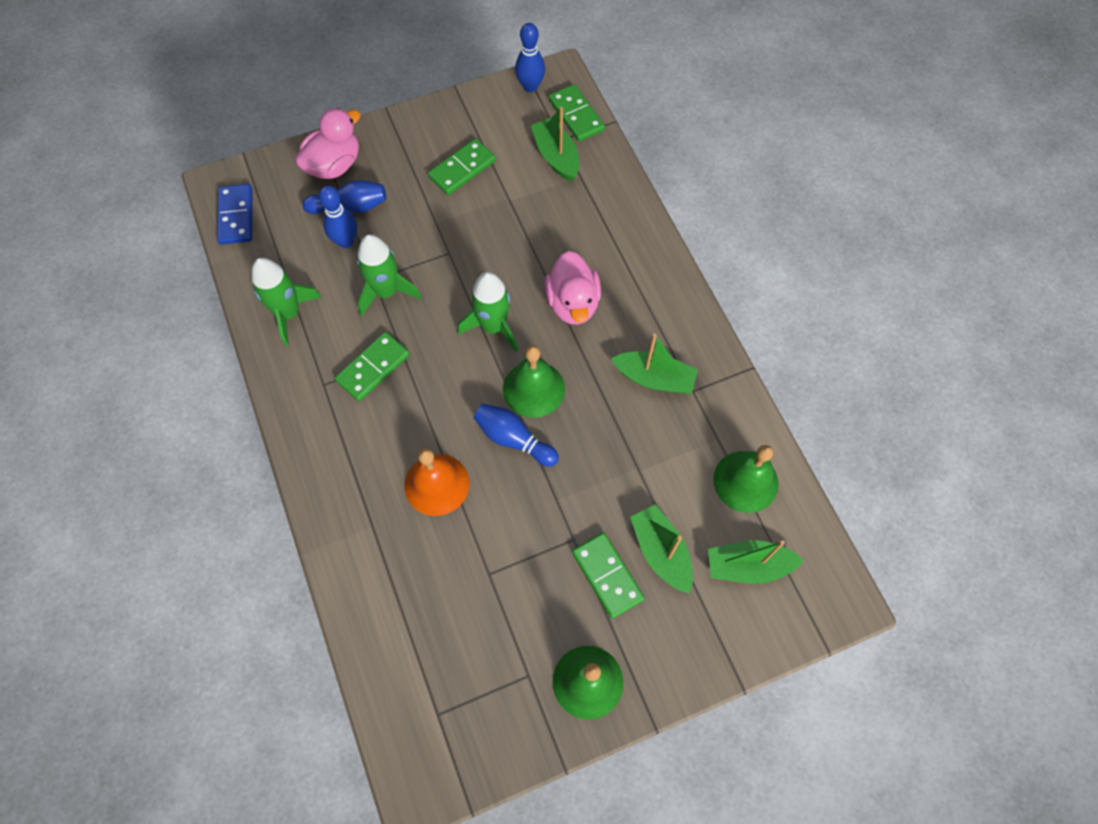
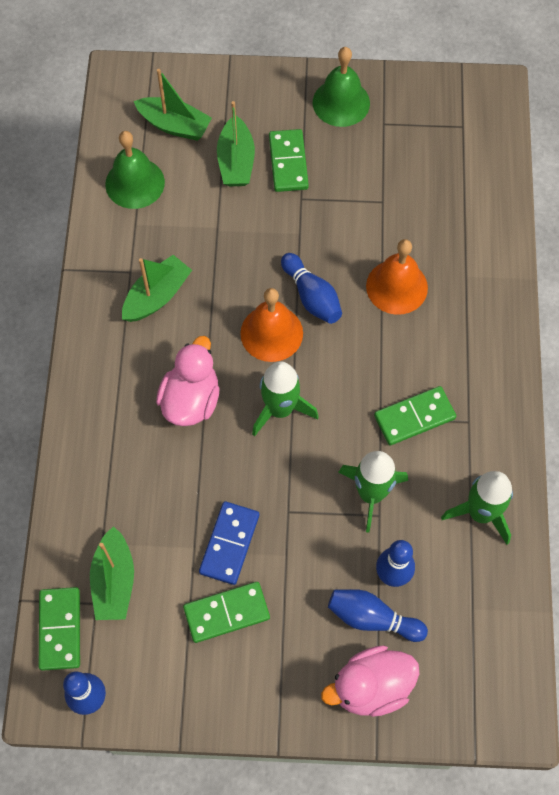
camera: 155 degrees left, 0 degrees up
(236, 216) = (506, 664): blue domino -> blue domino (229, 544)
(534, 389) = (271, 333): green bell -> orange bell
(654, 378) = (157, 296): green boat -> green boat turned 90 degrees clockwise

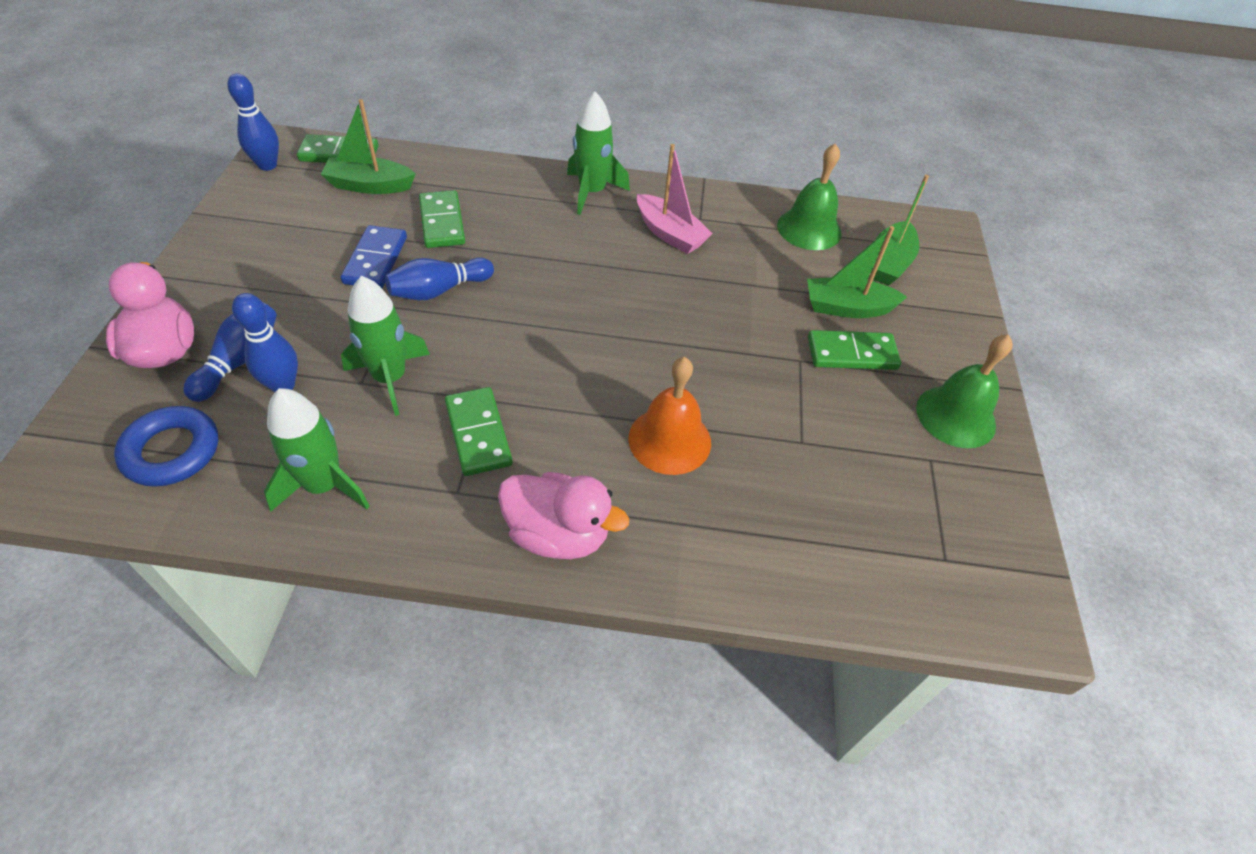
camera: 90 degrees right, 15 degrees down
(157, 296) = (670, 234): green boat -> pink boat
(191, 400) = (544, 247): pink duck -> pink duck (558, 534)
(226, 613) = (303, 252): green domino -> green domino (442, 222)
(229, 544) = (376, 260): blue domino -> blue domino turned 75 degrees clockwise
(271, 333) = (615, 315): orange bell -> none
(280, 409) = (518, 313): green rocket -> green rocket (592, 192)
(312, 296) = (661, 355): blue bowling pin -> blue bowling pin (439, 290)
(471, 634) = (172, 451): none -> blue ring

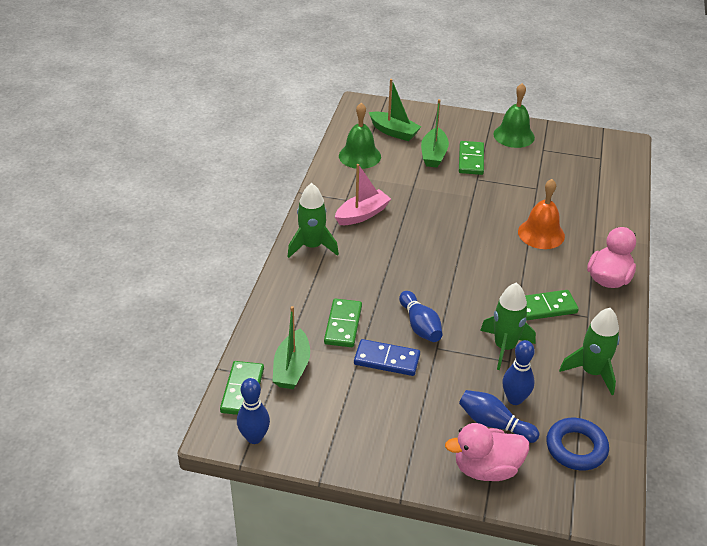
camera: 80 degrees left, 10 degrees down
(442, 222) = (343, 325): green domino -> green domino turned 75 degrees counterclockwise

